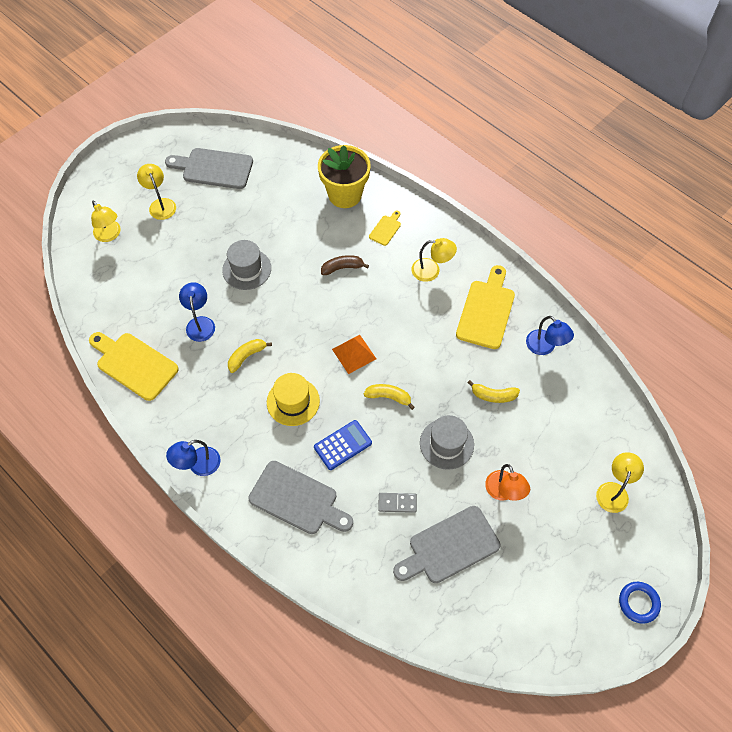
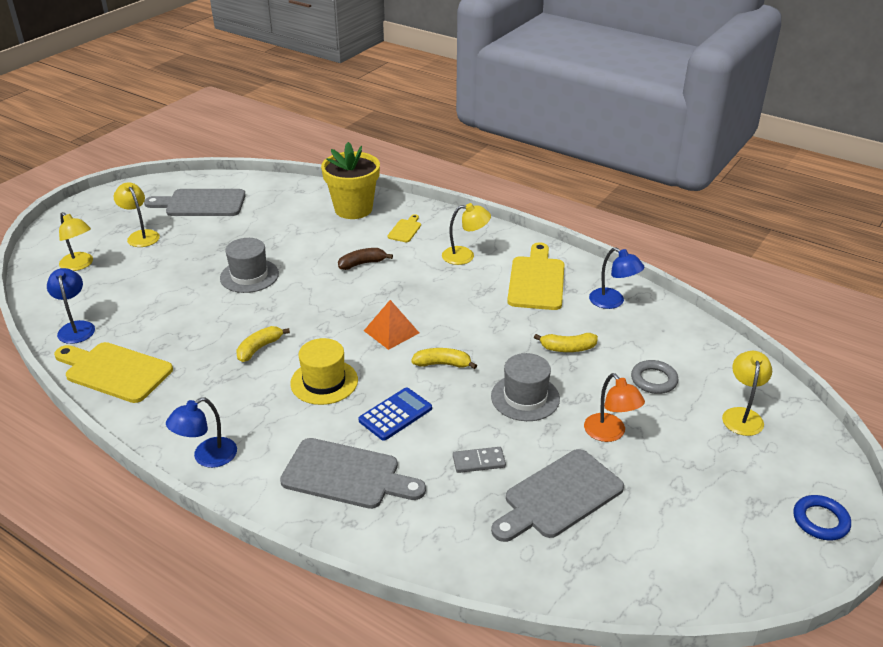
camera: 10 degrees left, 25 degrees down
(200, 323) = (197, 326): blue lamp -> blue lamp (76, 327)
(554, 442) = (654, 380): none -> grey ring

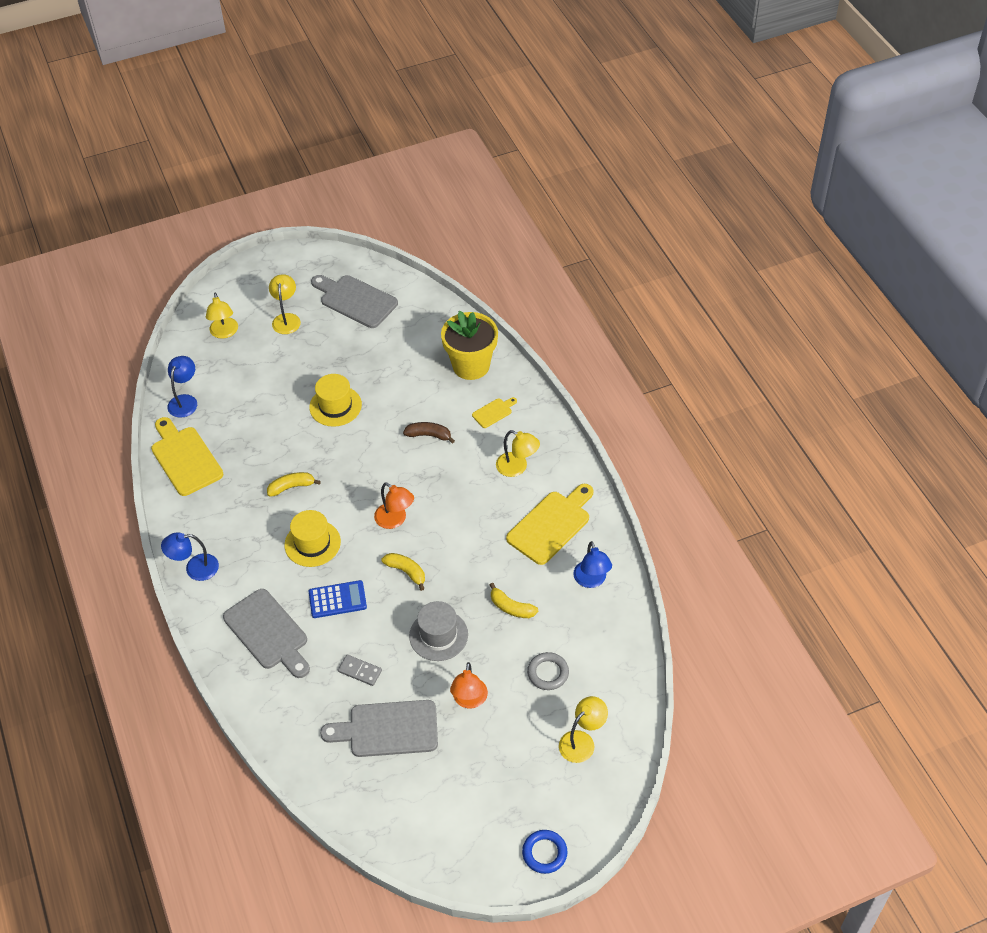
camera: 35 degrees right, 15 degrees up
(249, 276) = (335, 406): grey hat -> yellow hat
(391, 331) = (395, 520): orange pyramid -> orange lamp

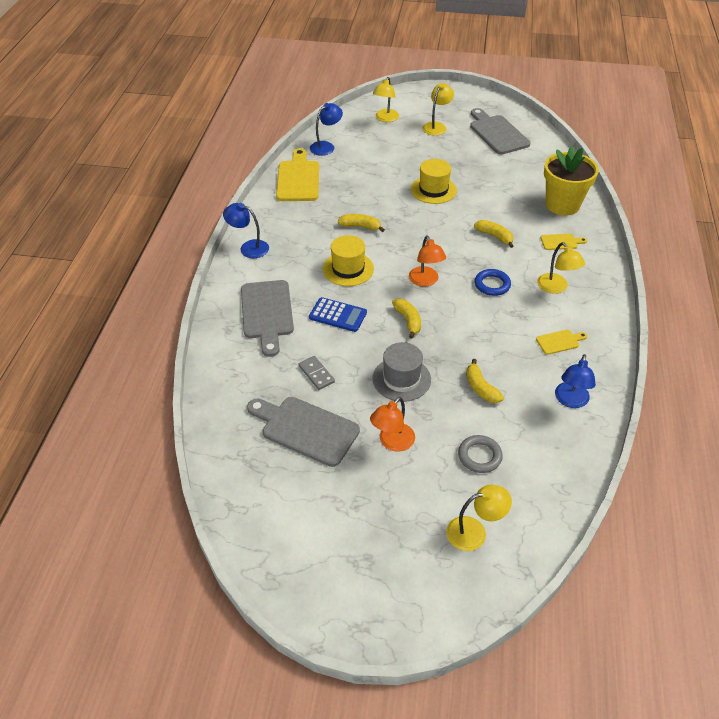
camera: 30 degrees right, 5 degrees down
(429, 435) = (495, 236): brown banana -> yellow banana
(544, 853) = (370, 614): blue ring -> blue ring (492, 285)
(551, 525) = (559, 342): yellow cutting board -> yellow cutting board, size x0.48

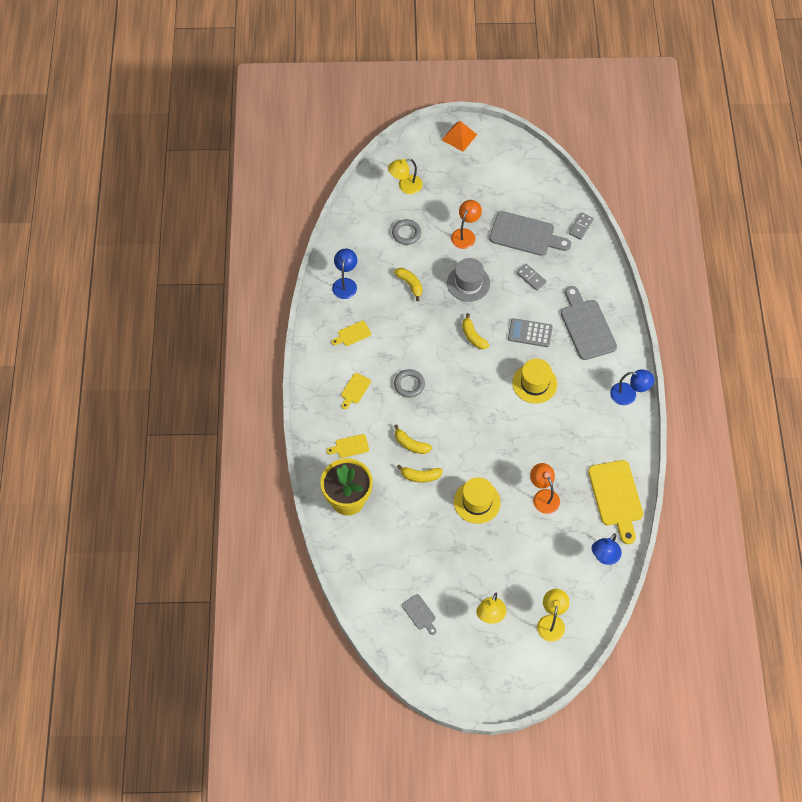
camera: 170 degrees right, 15 degrees up
(223, 429) = (581, 227): none -> grey domino
(338, 315) = (530, 333): blue calculator -> grey calculator
(361, 226) = (536, 438): yellow banana -> yellow banana (420, 476)
(368, 612) = (459, 137): none -> orange pyramid
(425, 281) = (466, 380): orange lamp -> orange lamp (543, 496)
(492, 285) = (409, 384): blue ring -> grey ring
(497, 133) = (420, 613): grey cutting board -> grey cutting board, size x0.48
(556, 288) = (355, 390): yellow lamp -> yellow cutting board

